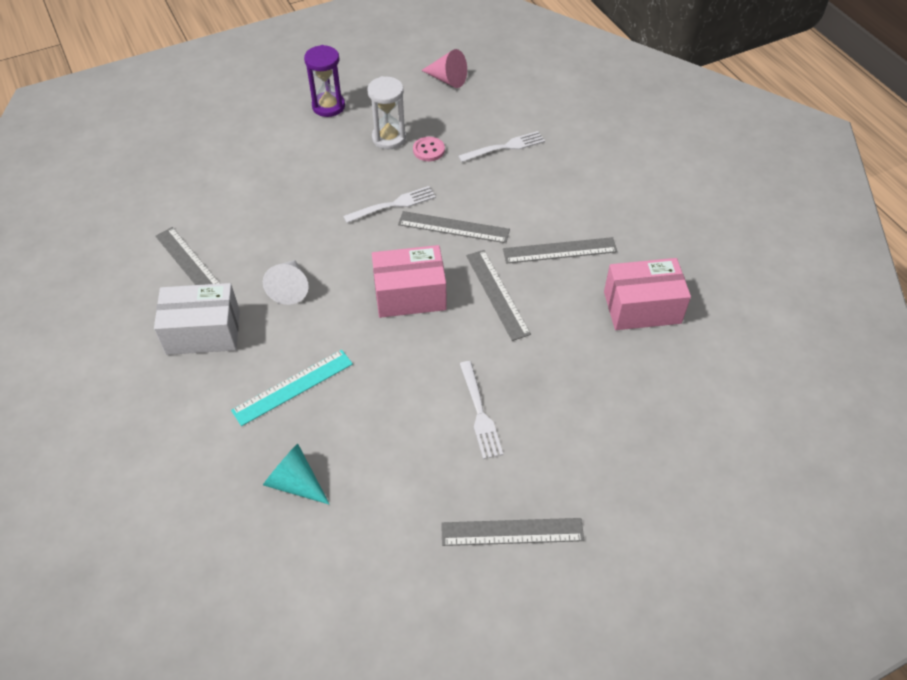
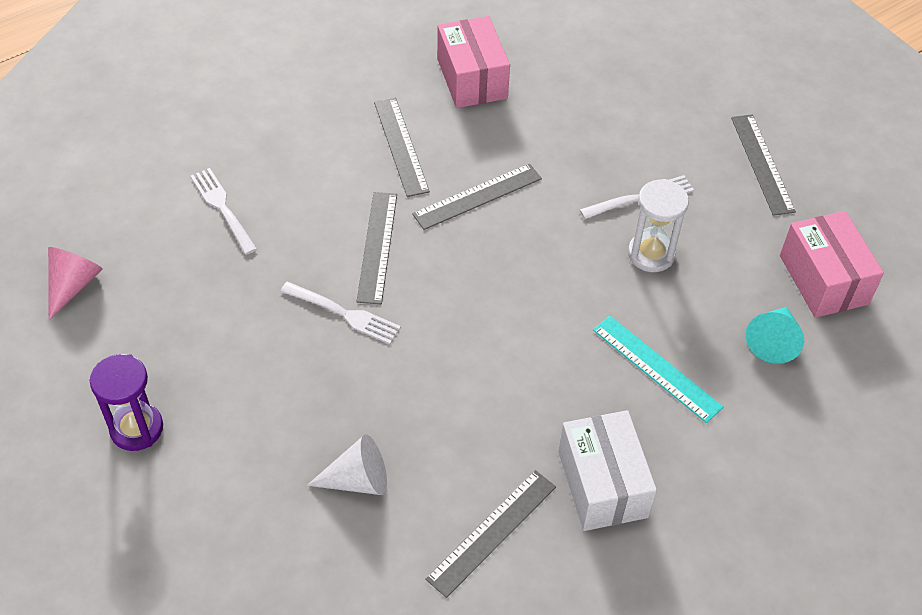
camera: 100 degrees left, 0 degrees up
(290, 288) = (510, 402): white cone -> white cone (358, 480)
(389, 138) = (209, 339): white hourglass -> white hourglass (651, 254)
(394, 205) = (344, 314): white fork -> white fork turned 150 degrees clockwise
(410, 295) = (495, 276): pink box -> pink box (823, 279)
(428, 150) = (233, 289): pink button -> none

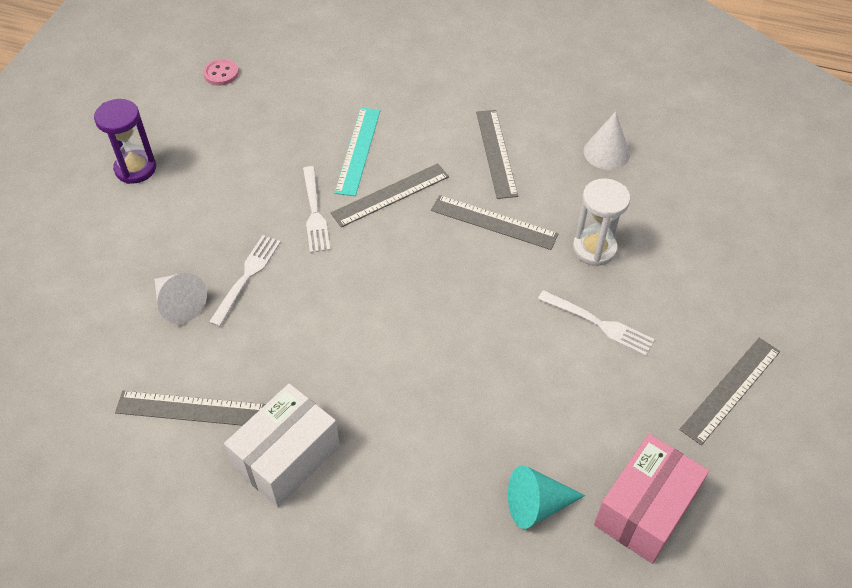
camera: 55 degrees right, 0 degrees up
(73, 285) = (221, 73): pink cone -> pink button
(222, 208) = (347, 99): white fork -> white fork (247, 276)
(401, 146) = (496, 153): grey ruler -> grey ruler turned 45 degrees counterclockwise
(472, 78) = (606, 152): pink box -> white cone
(651, 254) = (546, 363): white hourglass -> white hourglass (594, 249)
(656, 368) = (431, 432): turquoise ruler -> turquoise ruler (358, 150)

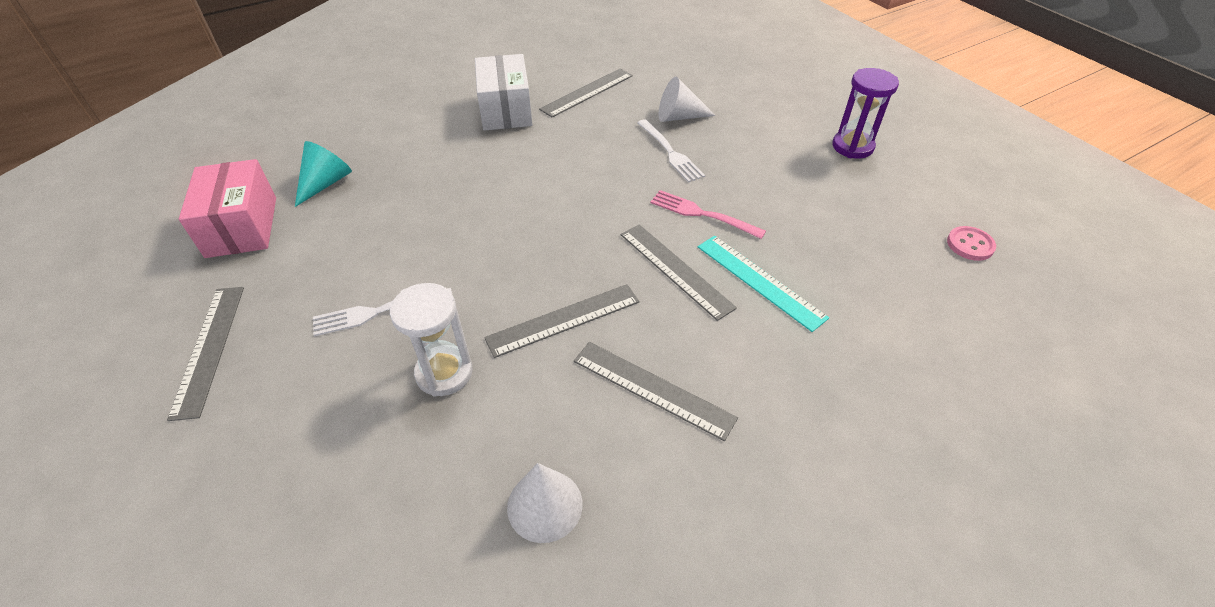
camera: 130 degrees right, 5 degrees down
(314, 213) = (701, 214): white fork -> pink fork
(390, 195) = (675, 270): grey ruler -> grey ruler turned 45 degrees counterclockwise

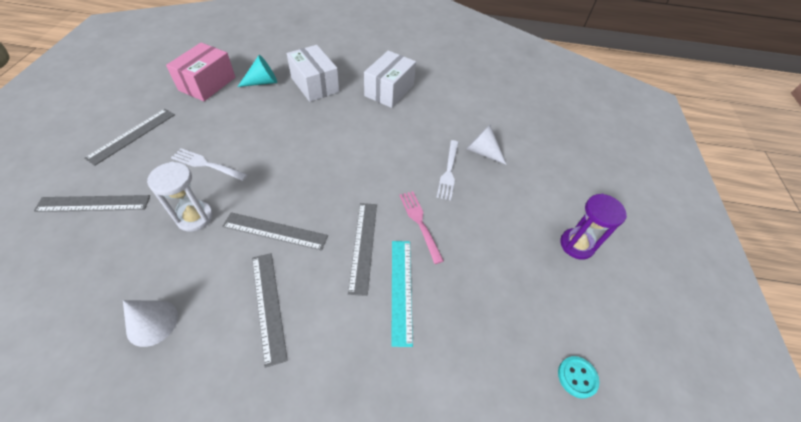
camera: 35 degrees right, 5 degrees up
(404, 150) = (315, 85): none -> white box
(587, 92) = (446, 105): grey ruler -> grey ruler (93, 204)
(970, 245) = (577, 377): pink button -> turquoise button

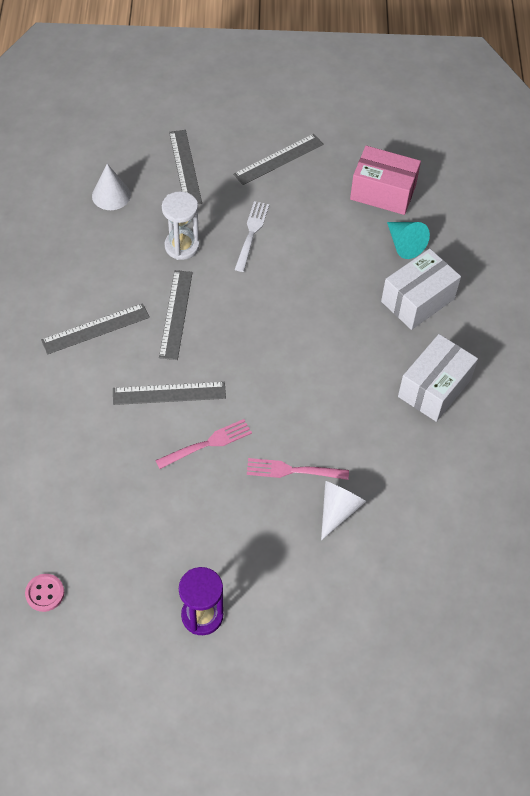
camera: 85 degrees right, 5 degrees up
(132, 135) = (278, 159): grey ruler -> grey ruler turned 60 degrees counterclockwise
(152, 322) = (73, 253): white cone -> white cone (111, 195)
(389, 90) = (434, 388): white box -> white box turned 75 degrees counterclockwise
(401, 289) = (122, 433): turquoise ruler -> none
(448, 172) = (292, 470): white fork -> pink fork
(577, 377) = (45, 593): turquoise button -> pink button

